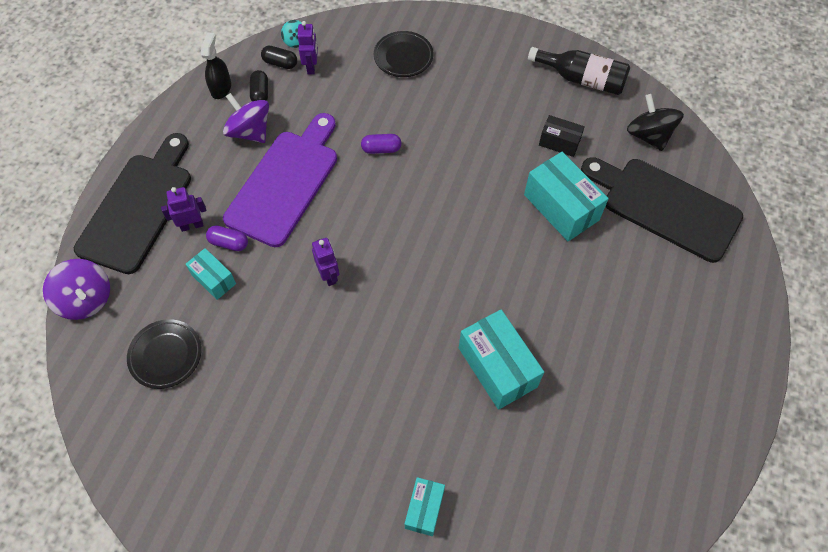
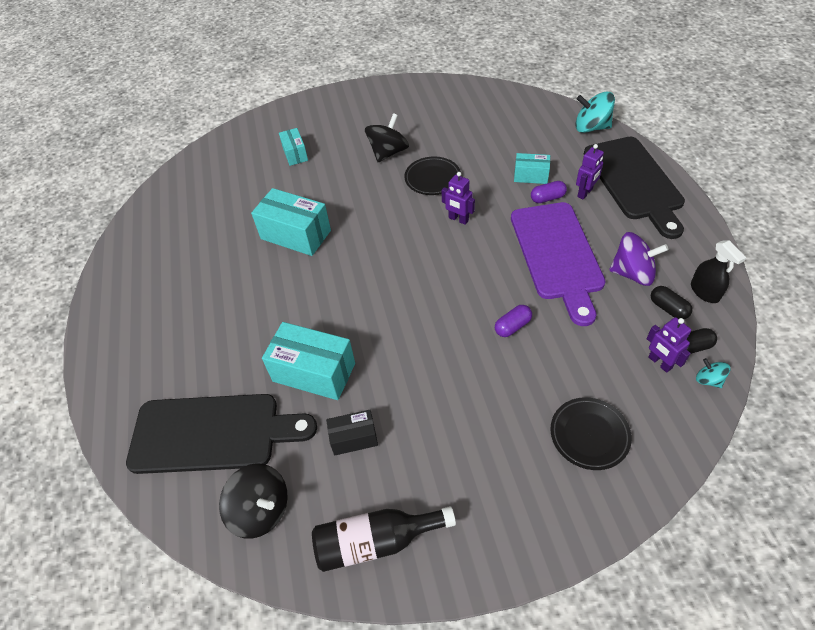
camera: 150 degrees right, 10 degrees down
(86, 299) = (591, 127): purple spinning top -> turquoise spinning top
(166, 355) = (510, 132): black plate -> black plate (432, 179)
(317, 424) = (388, 152): none -> black spinning top

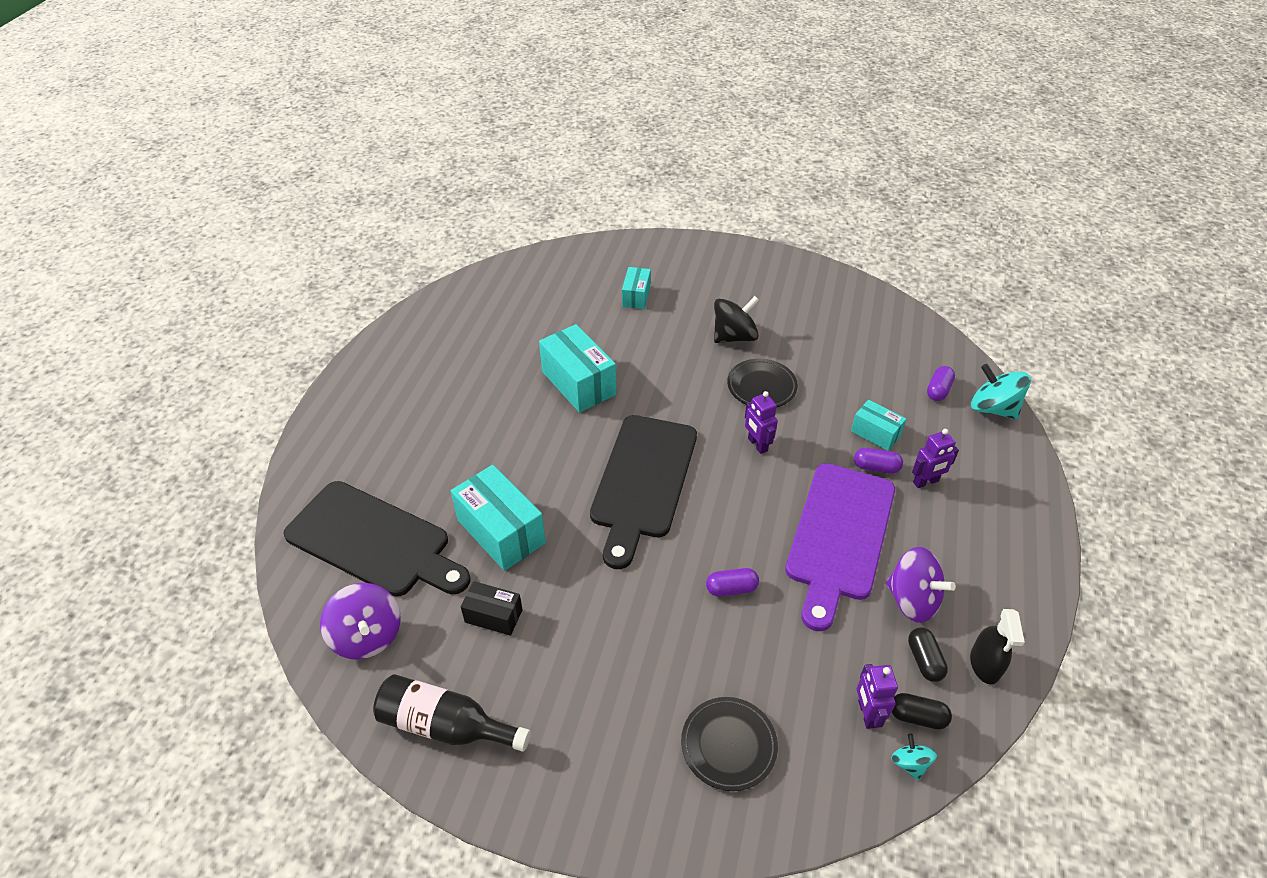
camera: 25 degrees right, 5 degrees down
(261, 510) = (367, 636): black spinning top -> purple spinning top
(549, 130) = (938, 390): none -> purple capsule
(634, 182) = (997, 496): black cutting board -> black cutting board (643, 481)

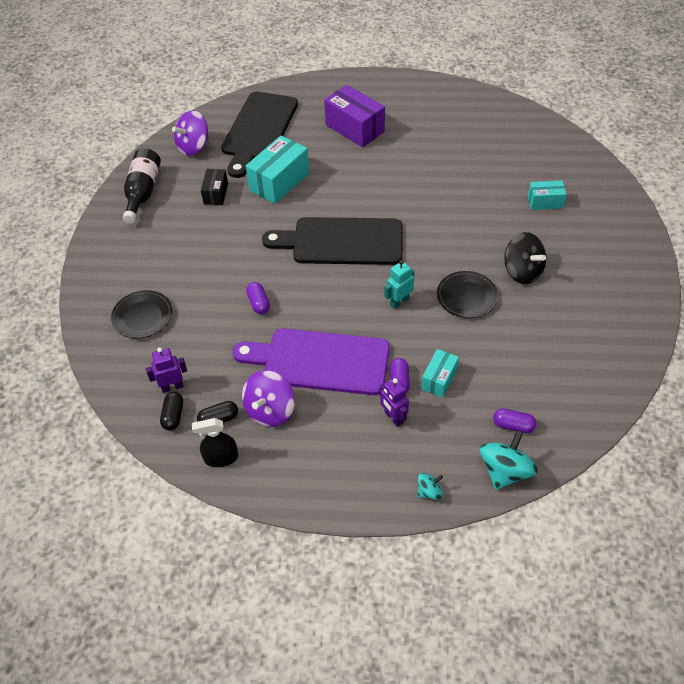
camera: 80 degrees right, 5 degrees up
(430, 430) = (354, 128): none -> purple box
(578, 383) = (428, 189): turquoise box -> none
(757, 445) = (399, 302): purple robot -> turquoise robot
(910, 763) = (139, 412): turquoise spinning top -> turquoise spinning top (429, 492)

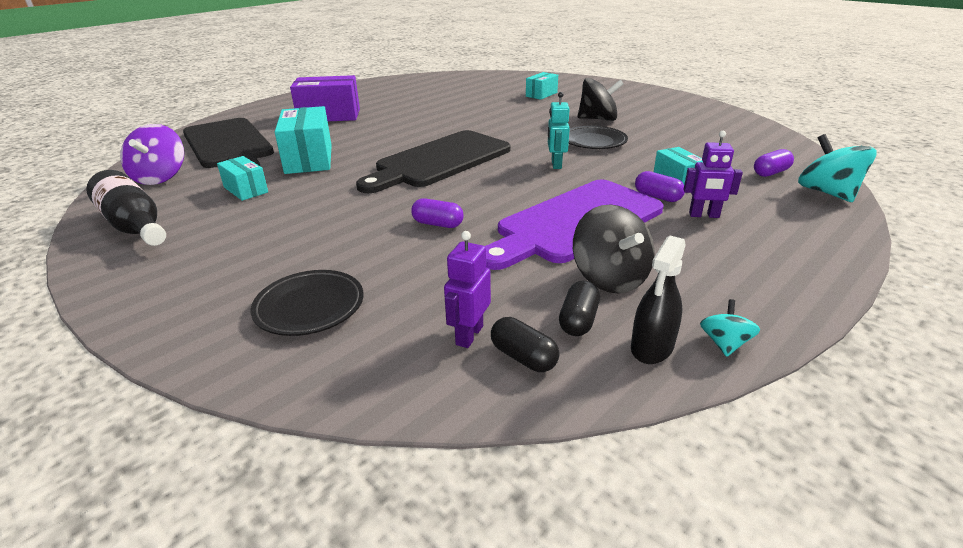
camera: 50 degrees left, 20 degrees down
(216, 193) = (246, 190): black box -> turquoise box
(270, 410) = (610, 278): purple spinning top -> black spinning top
(429, 492) = (830, 233): turquoise spinning top -> turquoise spinning top (724, 343)

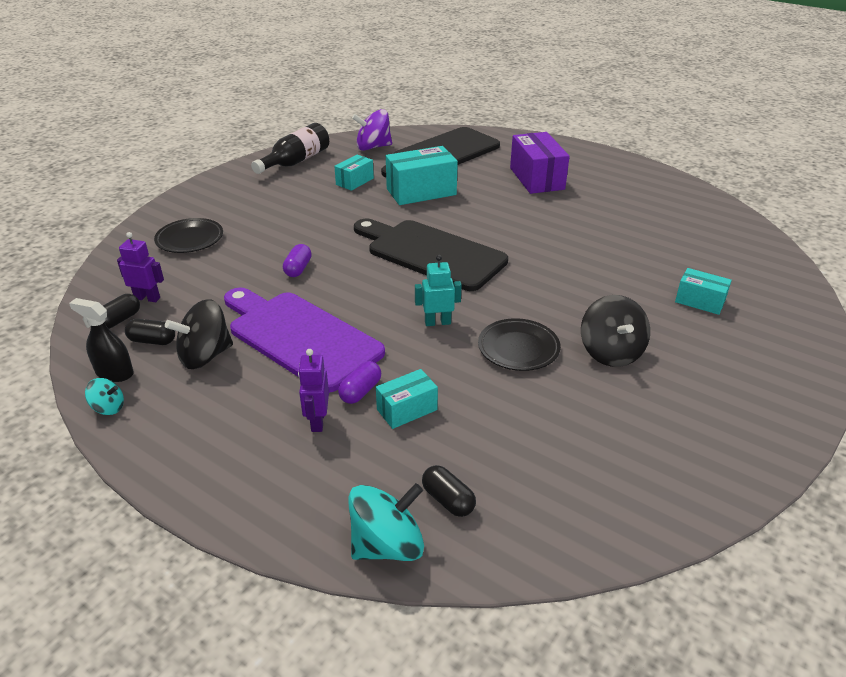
camera: 80 degrees right, 5 degrees up
(771, 173) = (448, 500): purple capsule -> black capsule

